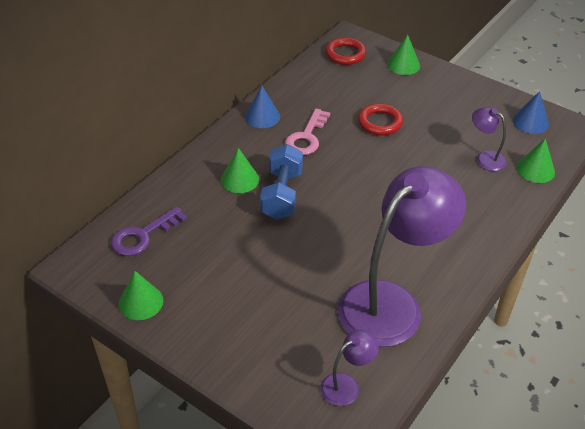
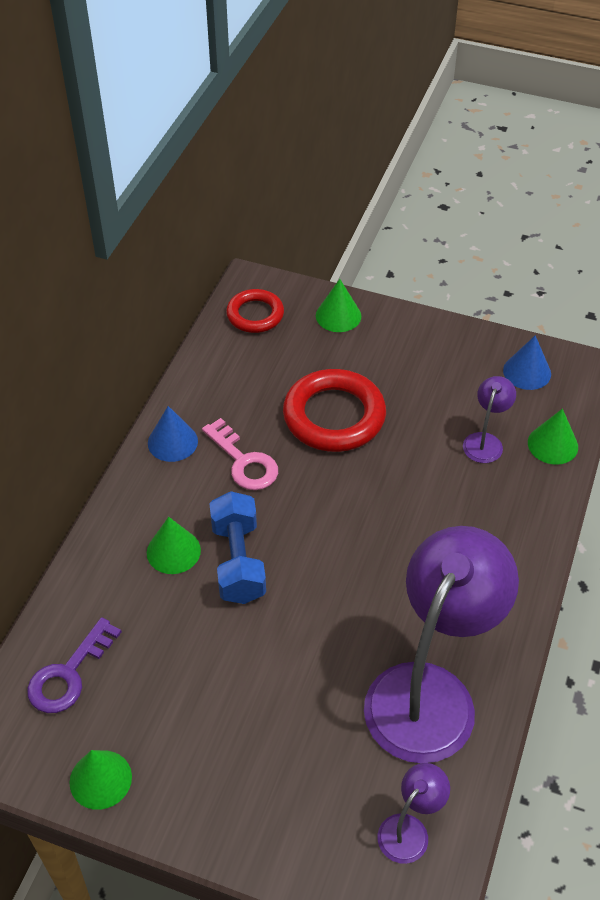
camera: 15 degrees left, 5 degrees up
(306, 137) = (243, 461): pink key -> pink key turned 45 degrees counterclockwise
(380, 122) = (334, 416): red ring -> red ring, size x1.65
(485, 158) = (485, 441): purple lamp -> purple lamp turned 90 degrees clockwise

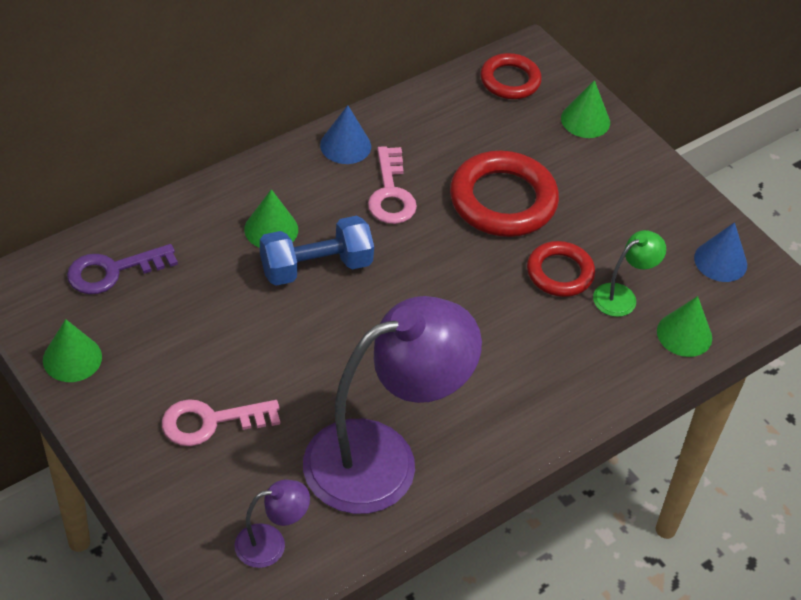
camera: 30 degrees right, 0 degrees up
(238, 561) = (316, 267): blue dumbbell -> blue dumbbell turned 45 degrees clockwise
(269, 755) = (211, 422): none -> pink key
(426, 450) = (560, 273): none -> red ring
(485, 441) = (622, 296): purple lamp -> green lamp

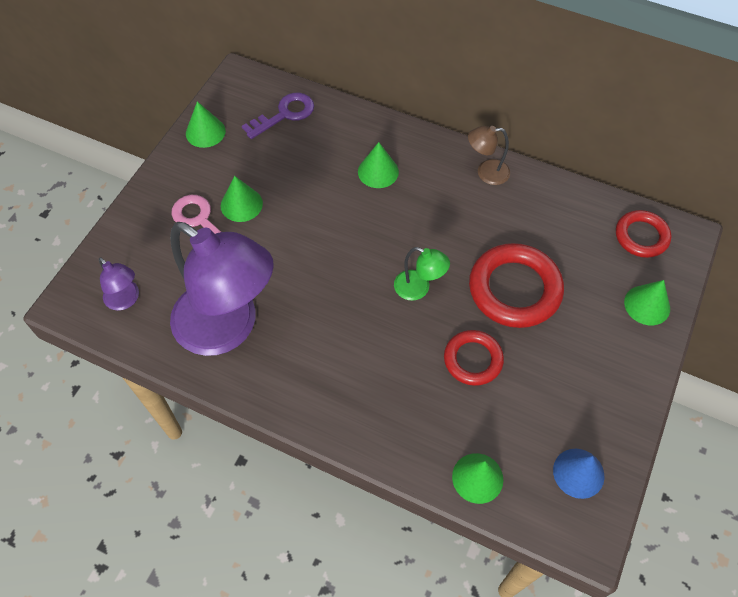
camera: 65 degrees right, 10 degrees up
(113, 271) = (284, 114): purple key -> purple key turned 105 degrees clockwise
(217, 371) = (241, 204): none -> green cone
(316, 267) = (364, 211): blue dumbbell -> none
(345, 145) = (486, 172): blue cone -> brown lamp
(390, 193) = (464, 219): pink key -> none
(622, 296) = (483, 414): green lamp -> green lamp (418, 288)

